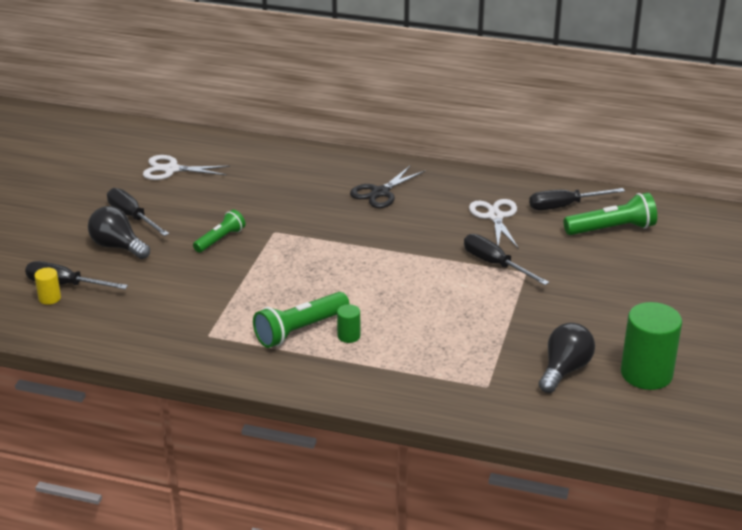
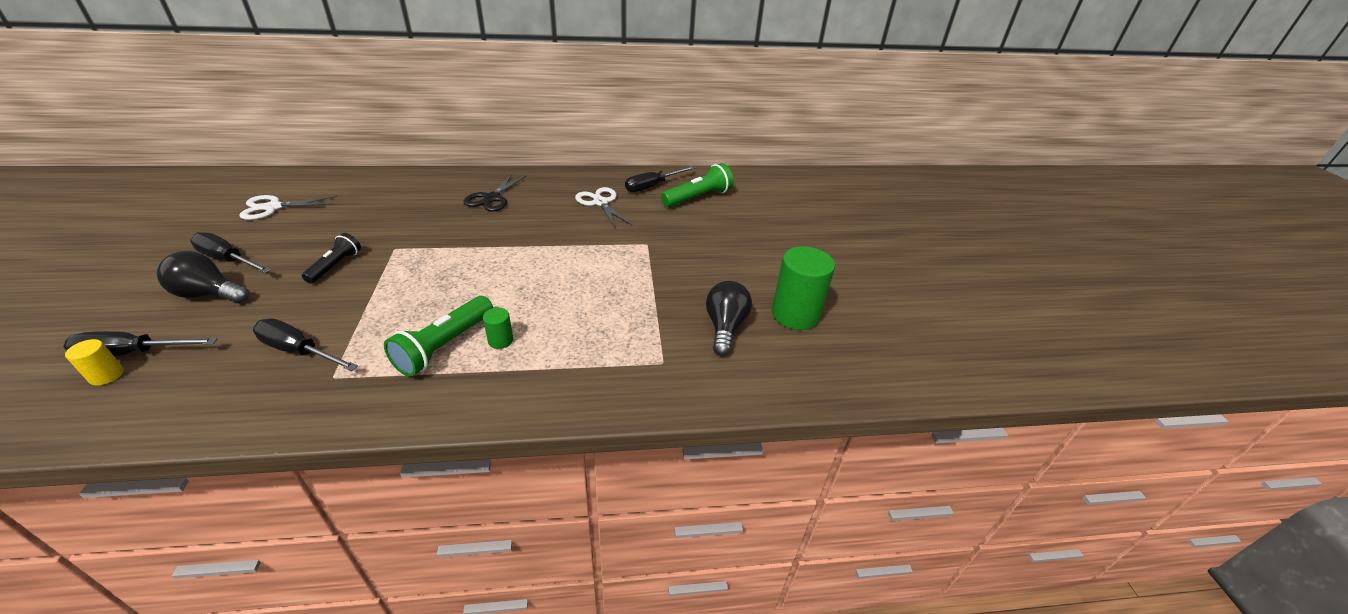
camera: 25 degrees left, 5 degrees up
(220, 239) = (335, 266): green flashlight -> black flashlight
(495, 264) = (617, 242): black screwdriver -> black screwdriver (299, 351)

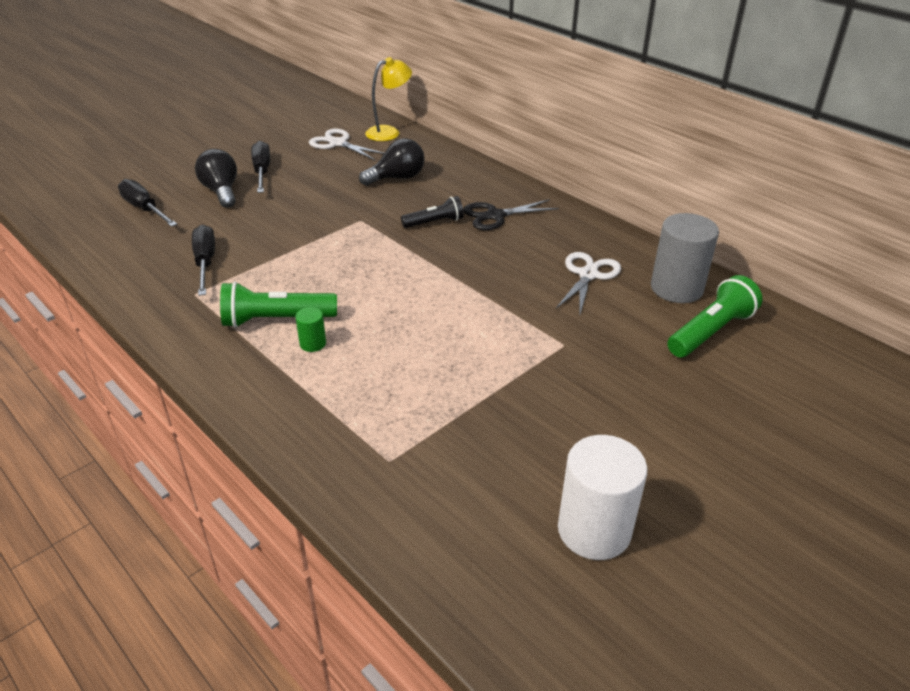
camera: 55 degrees right, 0 degrees up
(107, 375) = (119, 215): yellow cylinder -> none
(310, 181) = (389, 132): none -> yellow lamp
(335, 266) = (307, 212): black flashlight -> black flashlight (434, 222)
(652, 186) = (676, 288): black screwdriver -> grey cylinder
(698, 198) = (710, 331): green flashlight -> green flashlight turned 60 degrees counterclockwise
(725, 327) = (496, 479): black light bulb -> black light bulb (397, 178)
(795, 314) = (594, 530): green cylinder -> white cylinder

